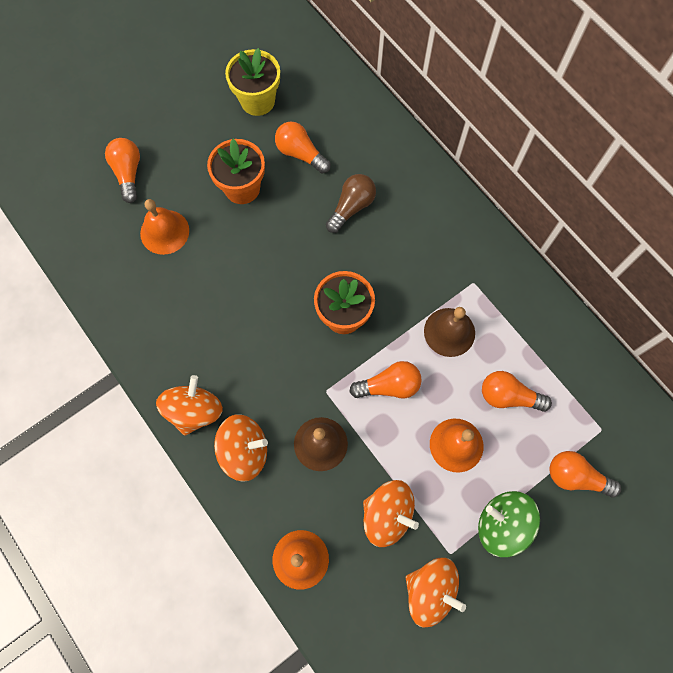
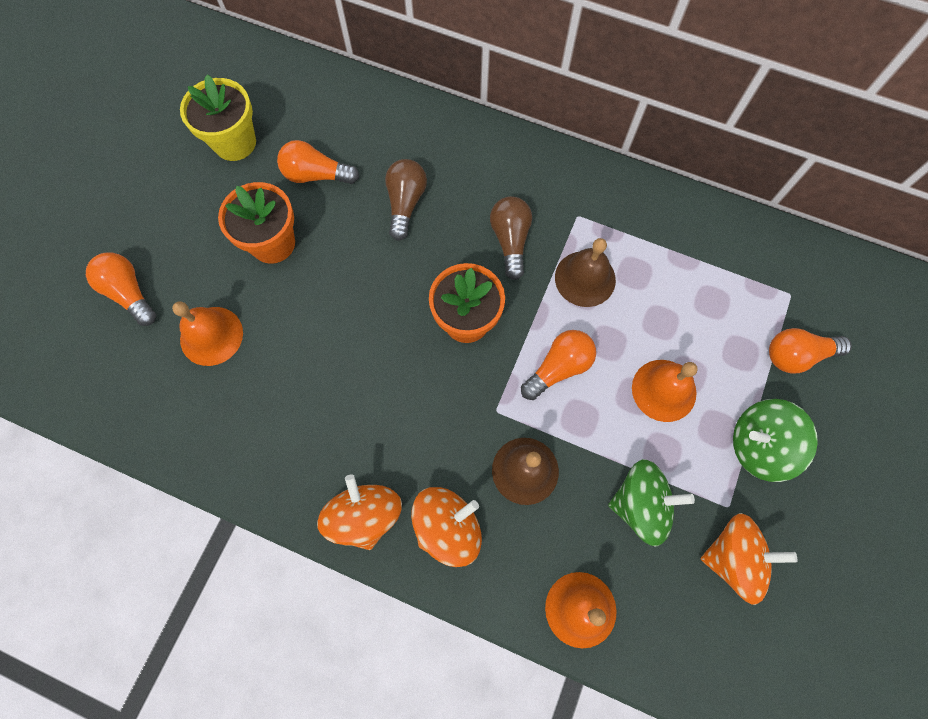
camera: 30 degrees left, 0 degrees up
(387, 514) = (640, 504): orange spinning top -> green spinning top
(411, 274) = (510, 240): none -> brown light bulb
(508, 396) = (683, 311): orange light bulb -> none

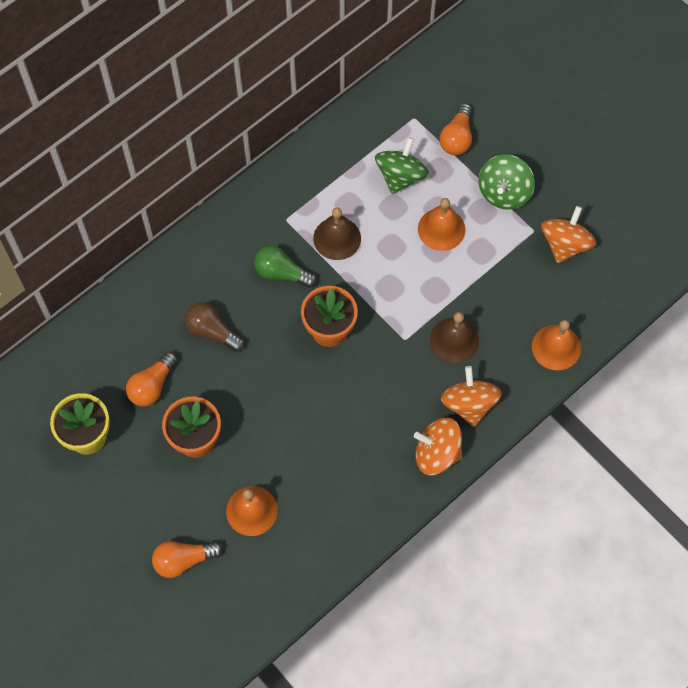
camera: 65 degrees left, 5 degrees down
(510, 240) = (282, 273): brown light bulb -> green light bulb
(558, 368) = (394, 286): orange light bulb -> none
(640, 504) = (508, 281): green spinning top -> green spinning top (400, 176)

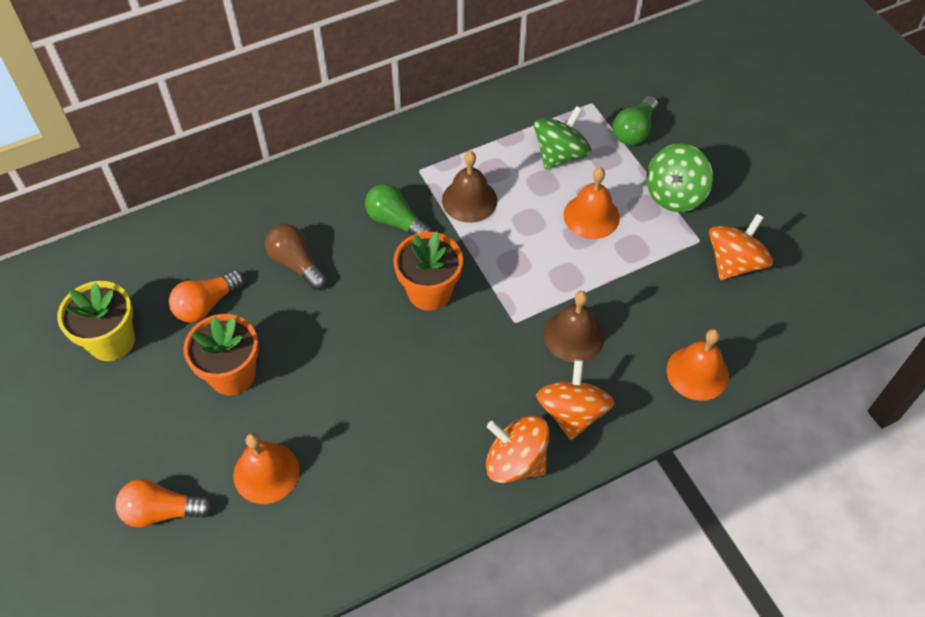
camera: 15 degrees right, 10 degrees down
(457, 138) = (634, 131): orange light bulb -> green light bulb

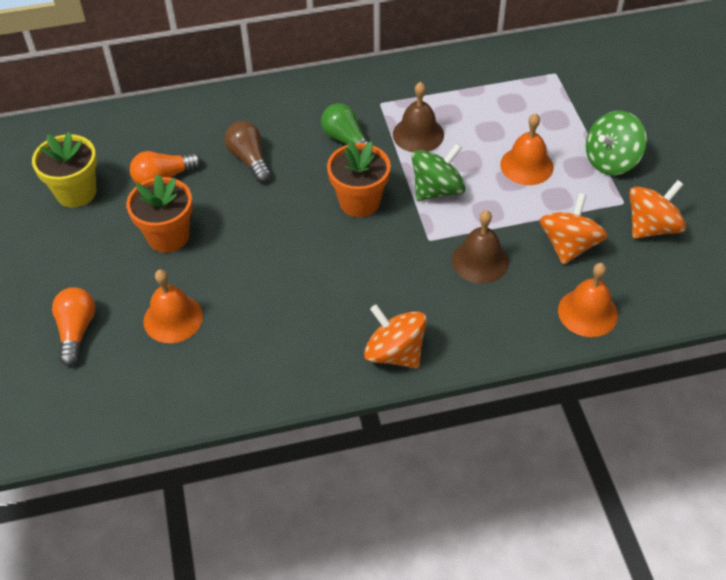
camera: 15 degrees right, 5 degrees down
(162, 511) = (77, 331): orange light bulb -> orange light bulb turned 75 degrees clockwise
(560, 155) = (513, 111): green spinning top -> green spinning top (437, 190)
(572, 413) = (459, 323): orange spinning top -> orange spinning top (569, 245)
(634, 131) = (588, 102): green light bulb -> none

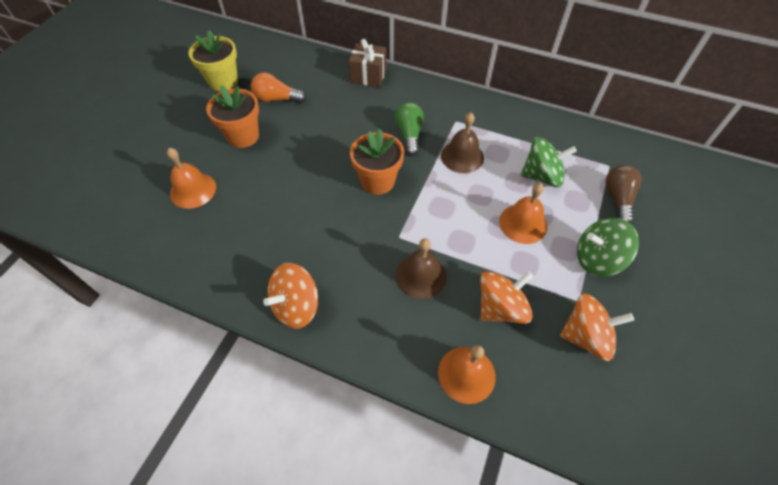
camera: 35 degrees right, 5 degrees up
(77, 331) = (138, 165): orange light bulb -> none
(242, 102) = (368, 76): none -> brown gift
(249, 159) = (337, 114): brown light bulb -> brown light bulb (618, 199)
(395, 353) = (296, 306): orange spinning top -> orange spinning top turned 120 degrees counterclockwise
(437, 190) = (438, 203): green spinning top -> green spinning top (541, 176)

